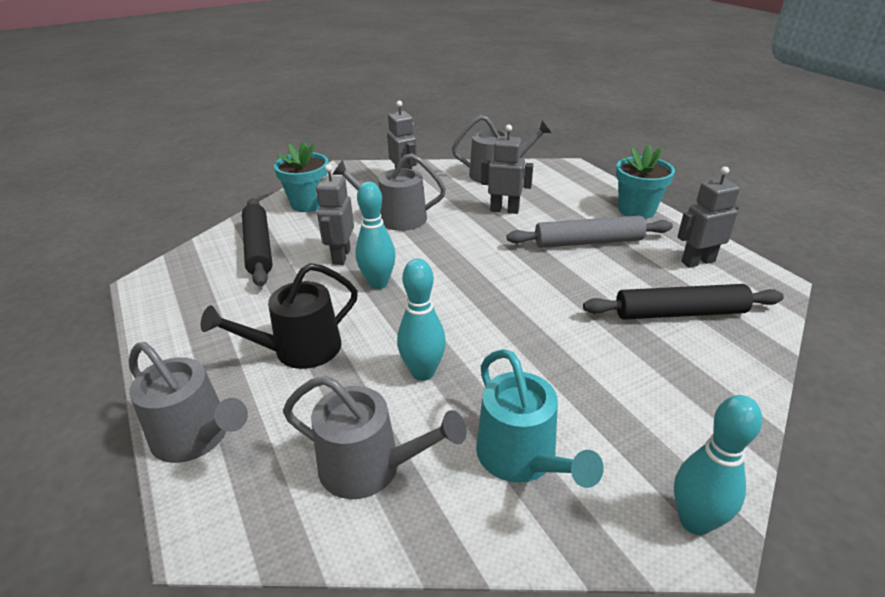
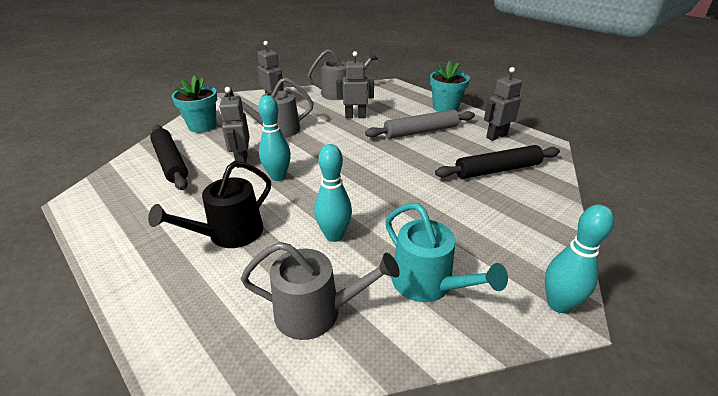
camera: 15 degrees left, 0 degrees up
(196, 436) = (160, 316): grey watering can -> none

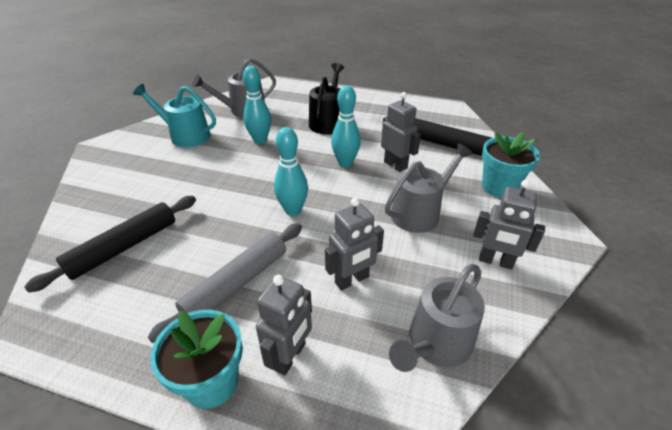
camera: 150 degrees right, 5 degrees up
(496, 136) = (114, 321): grey robot -> grey robot (290, 356)
(558, 304) = (102, 149): turquoise bowling pin -> turquoise bowling pin (293, 210)

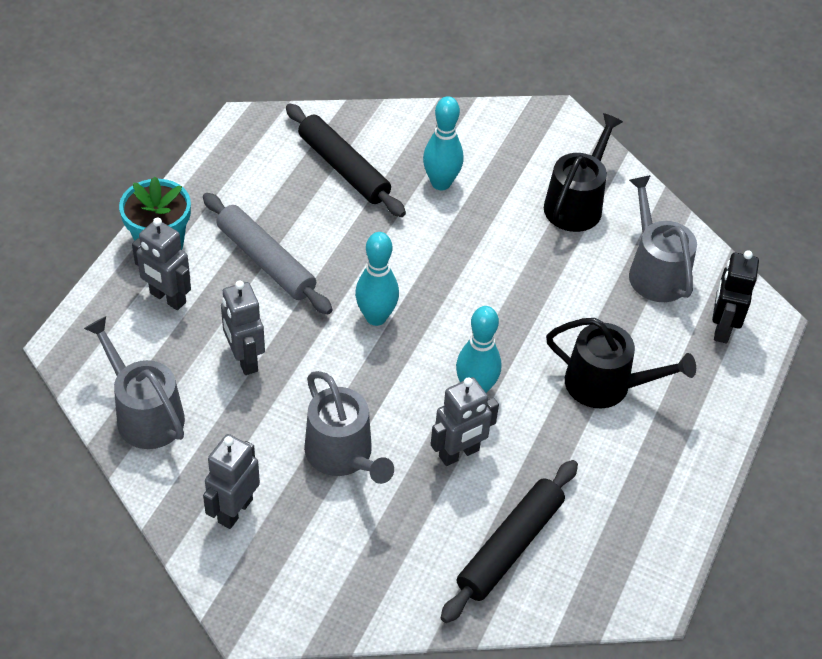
camera: 95 degrees right, 10 degrees up
(186, 136) = (576, 204): turquoise watering can -> black watering can
(260, 140) = (554, 290): turquoise bowling pin -> turquoise bowling pin (441, 183)
(281, 93) = (721, 328): none -> black robot
(499, 187) = (380, 577): turquoise flower pot -> none

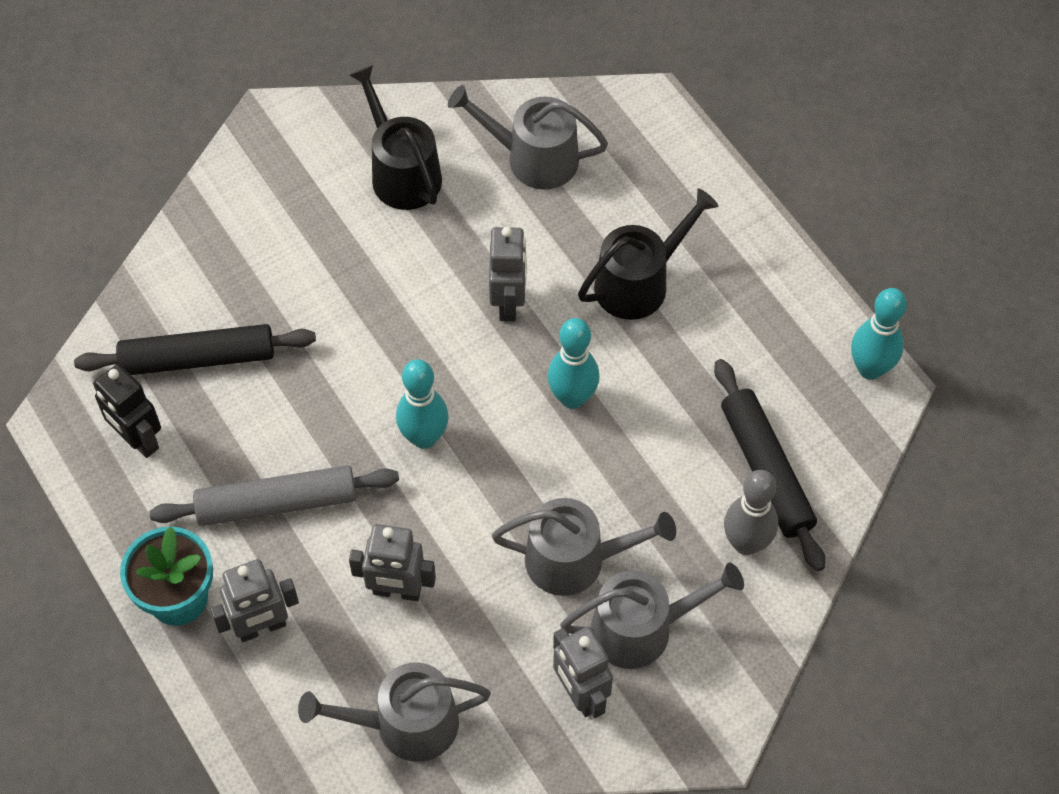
camera: 55 degrees left, 10 degrees up
(314, 525) = (641, 628): none -> grey watering can
(435, 562) = (746, 543): none -> grey bowling pin
(441, 183) = (286, 278): turquoise bowling pin -> turquoise bowling pin (870, 369)
(459, 453) = (638, 454): grey robot -> grey robot (508, 303)
(721, 328) = (636, 146): black robot -> black robot (138, 440)

